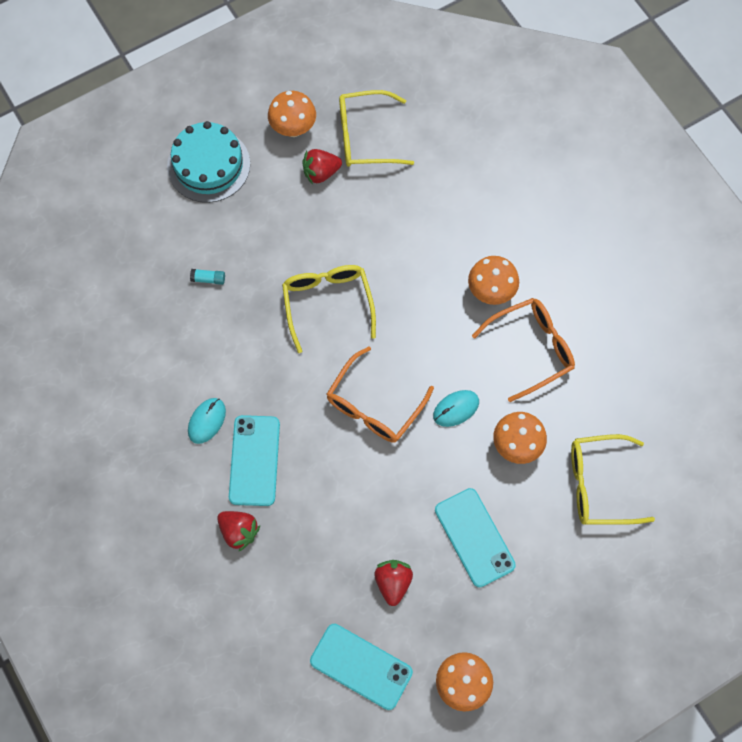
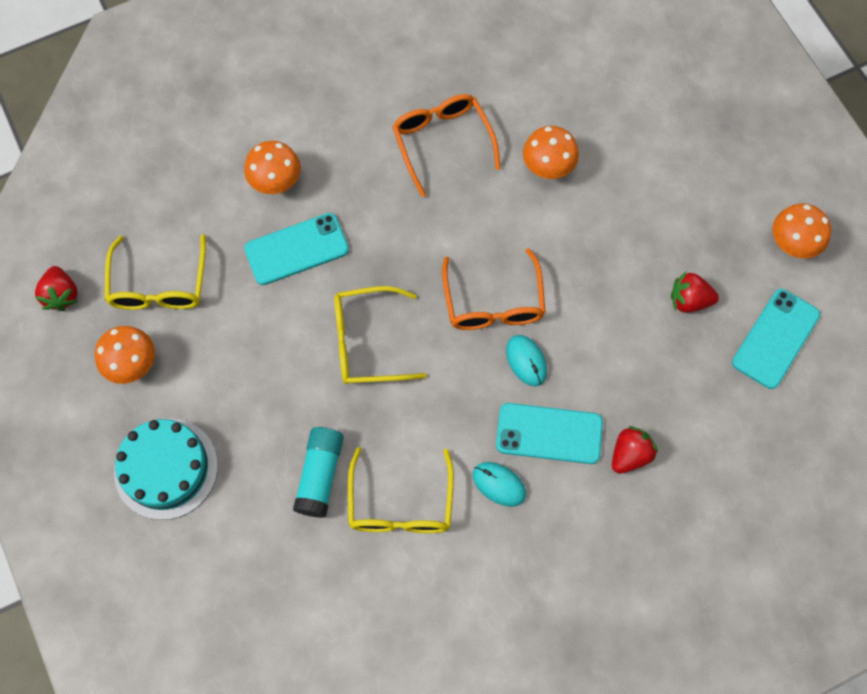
camera: 85 degrees left, 0 degrees up
(208, 279) = (320, 475): turquoise glue stick -> turquoise glue stick, size x2.11
(321, 173) = (198, 338): red strawberry -> red strawberry (61, 295)
(374, 405) = (493, 302): orange glasses -> orange glasses turned 45 degrees clockwise
(456, 409) = (503, 221): turquoise mouse -> turquoise mouse (526, 361)
(474, 537) = (643, 218): turquoise phone -> turquoise phone (297, 249)
(491, 292) = (372, 173): orange mushroom -> orange mushroom (276, 183)
(599, 484) = (593, 99): yellow glasses -> yellow glasses (400, 504)

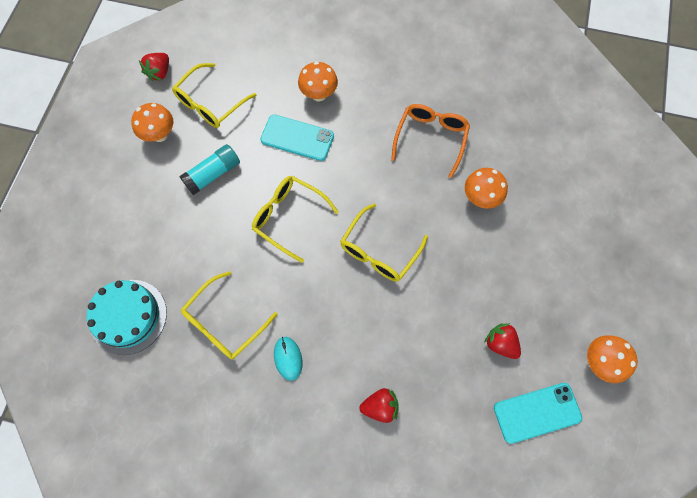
camera: 40 degrees right, 0 degrees up
(166, 468) = (126, 201): turquoise cake -> turquoise cake (128, 316)
(320, 475) = (197, 270): turquoise glue stick -> turquoise glue stick (213, 174)
(493, 302) = (379, 251): orange glasses -> yellow glasses
(526, 361) = (368, 300): turquoise mouse -> none
(549, 433) = (343, 353): turquoise phone -> none

